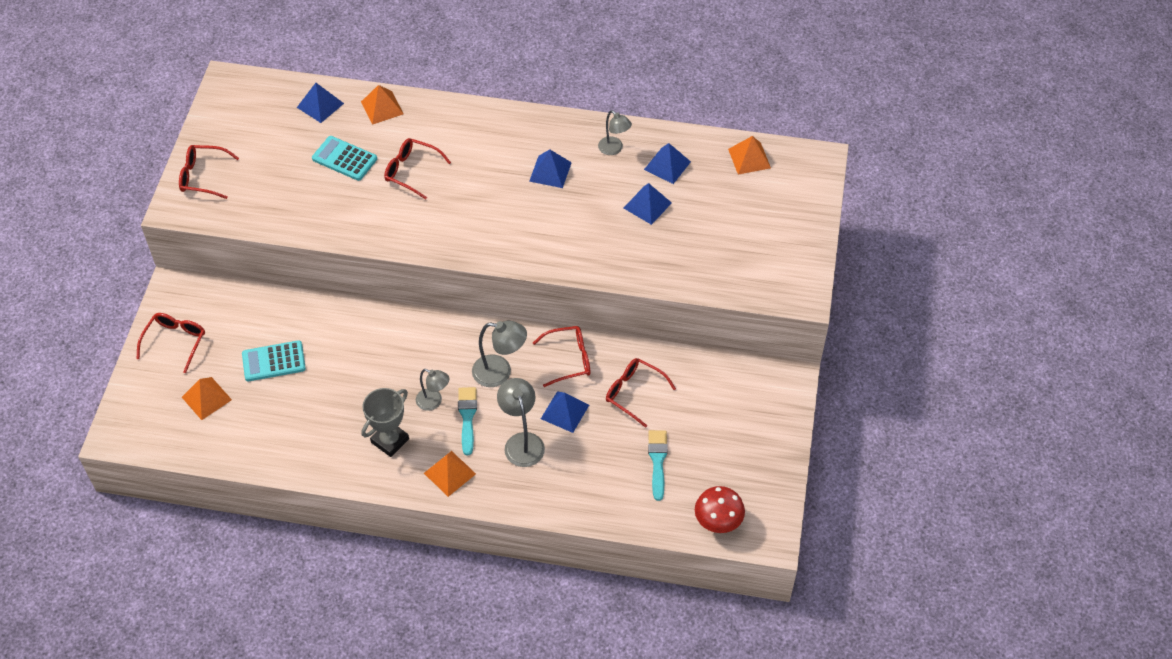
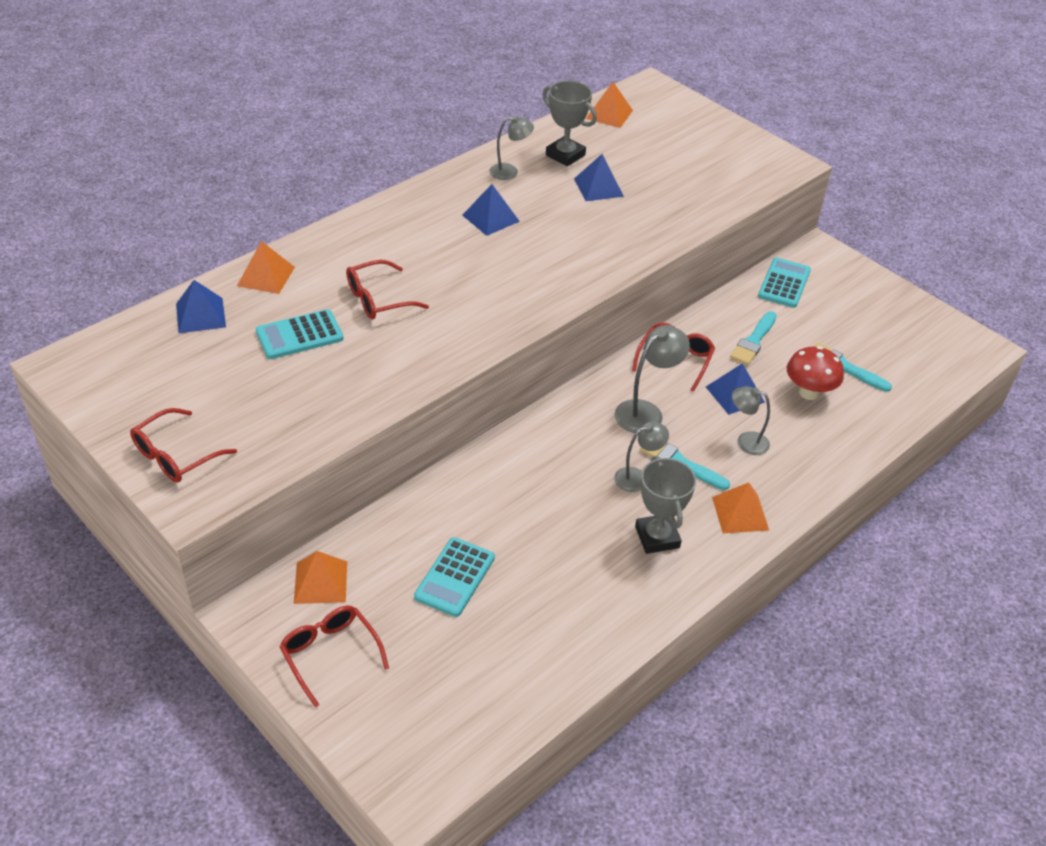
camera: 55 degrees left, 10 degrees down
(206, 398) = (446, 668): orange pyramid -> orange pyramid (321, 582)
(522, 442) = (746, 441): grey lamp -> grey lamp, size x0.66
(634, 393) = (753, 341): red glasses -> turquoise brush
(667, 165) = (565, 155): blue pyramid -> grey trophy
(718, 522) = (942, 367): red mushroom -> red mushroom (809, 393)
(722, 378) = (784, 283): none -> turquoise calculator

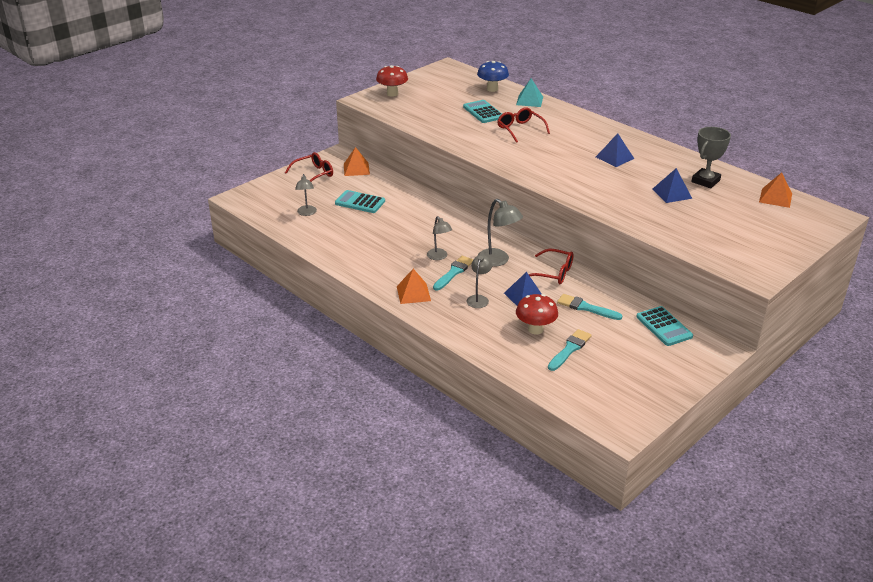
camera: 90 degrees right, 10 degrees down
(176, 455) = (392, 94): red glasses -> red mushroom
(200, 315) = (492, 89): blue pyramid -> blue mushroom
(266, 276) = (529, 100): orange pyramid -> turquoise pyramid
(510, 172) = (671, 162): grey lamp -> grey lamp (307, 213)
(657, 537) = (391, 263): grey trophy -> none
(784, 283) = (664, 327): turquoise calculator -> turquoise calculator turned 45 degrees clockwise

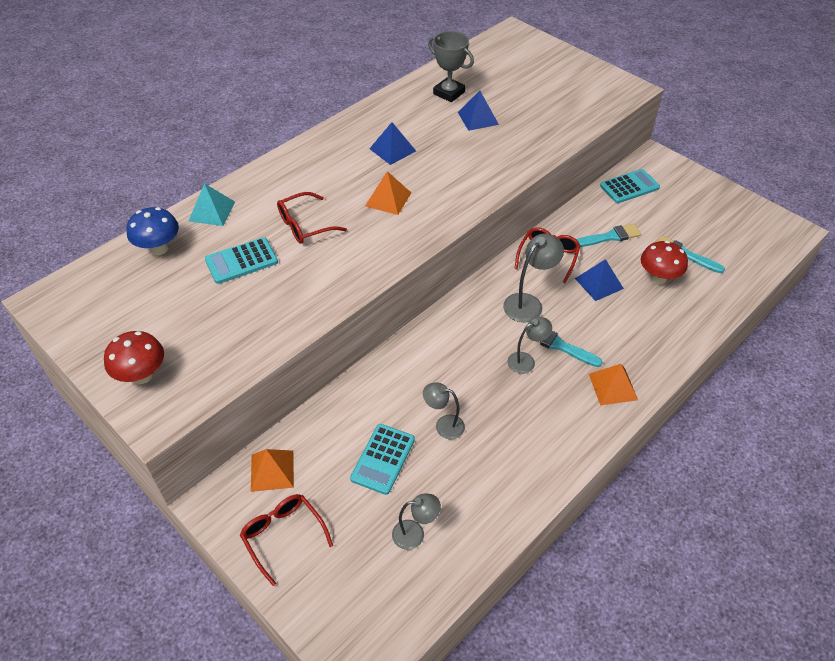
camera: 90 degrees left, 15 degrees up
(479, 299) = (611, 323): grey lamp -> grey lamp (443, 425)
(586, 308) = (609, 237): turquoise brush -> turquoise brush turned 135 degrees counterclockwise
(775, 198) = (481, 57): orange pyramid -> orange pyramid (388, 199)

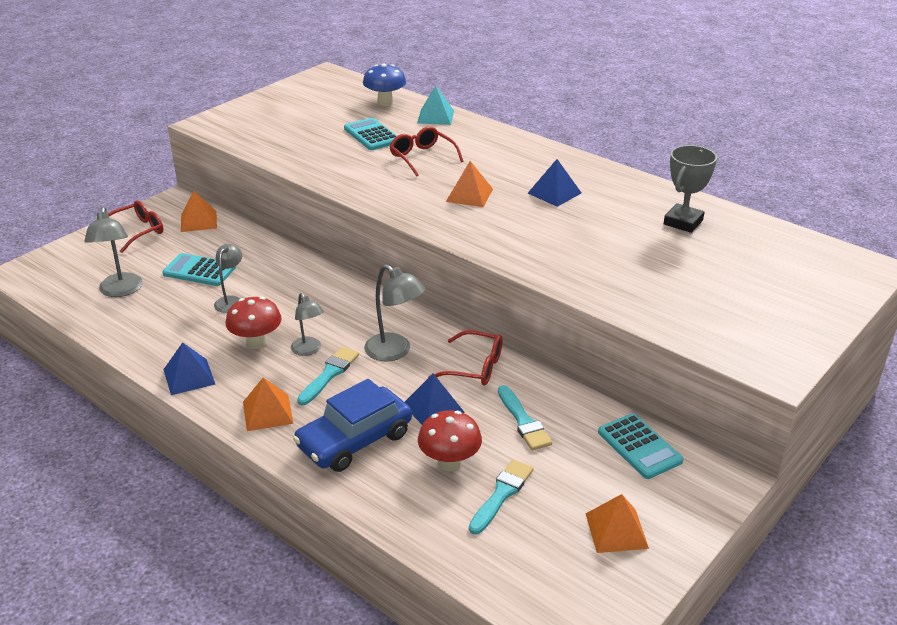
camera: 85 degrees right, 15 degrees down
(142, 375) = (247, 114): red mushroom -> red mushroom (256, 343)
(415, 534) = (120, 291): grey lamp -> grey lamp, size x1.51
(478, 118) = (638, 243): blue pyramid -> blue pyramid (189, 376)
(640, 330) = (354, 440): none -> blue car
(706, 208) = (616, 530): none -> orange pyramid

